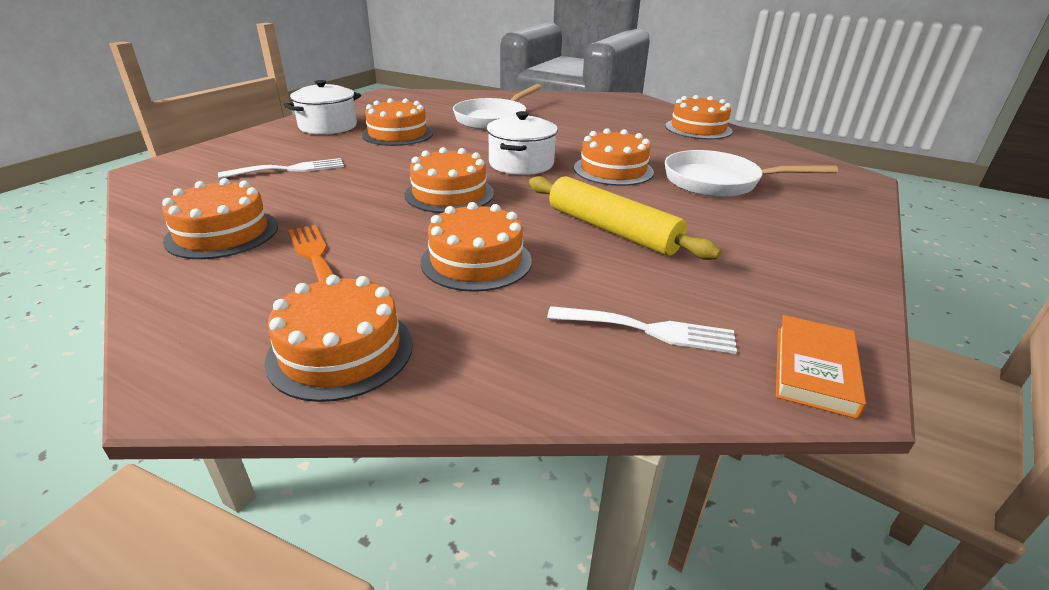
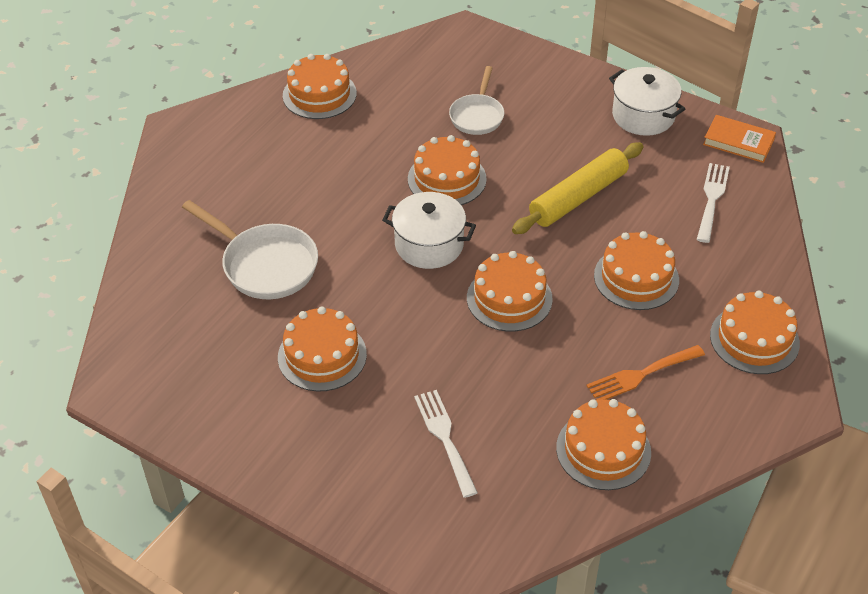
camera: 85 degrees left, 15 degrees up
(328, 126) = (283, 433): white pot -> white pot (643, 116)
(718, 182) = (477, 116): white pan -> white pan, size x0.65

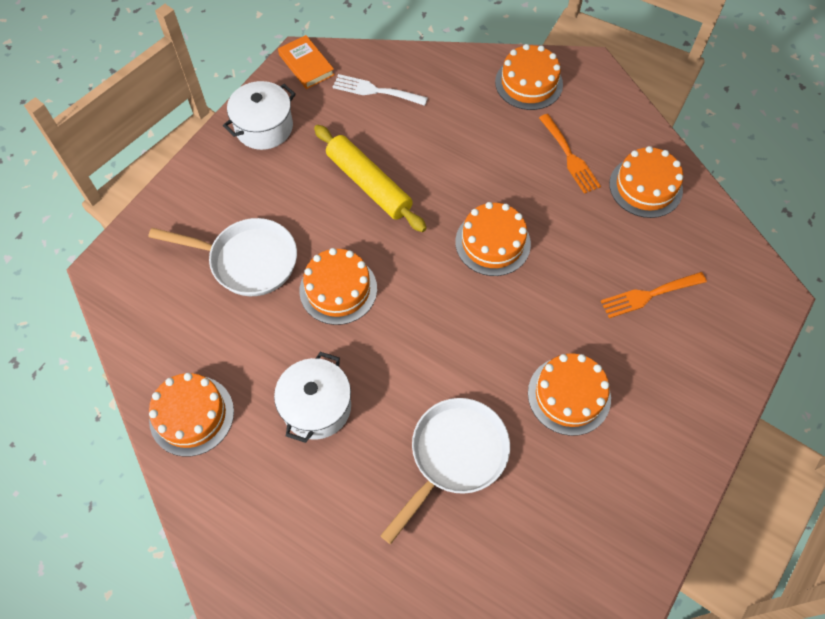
camera: 90 degrees left, 15 degrees up
(429, 245) = (427, 305): white pot -> white pot (316, 407)
(444, 438) = (649, 295): white fork -> orange fork
(477, 116) = (247, 261): white pan -> white pan, size x1.55
(636, 278) = (466, 150): orange cake -> none
(738, 142) = (306, 65): orange book -> orange book turned 60 degrees counterclockwise

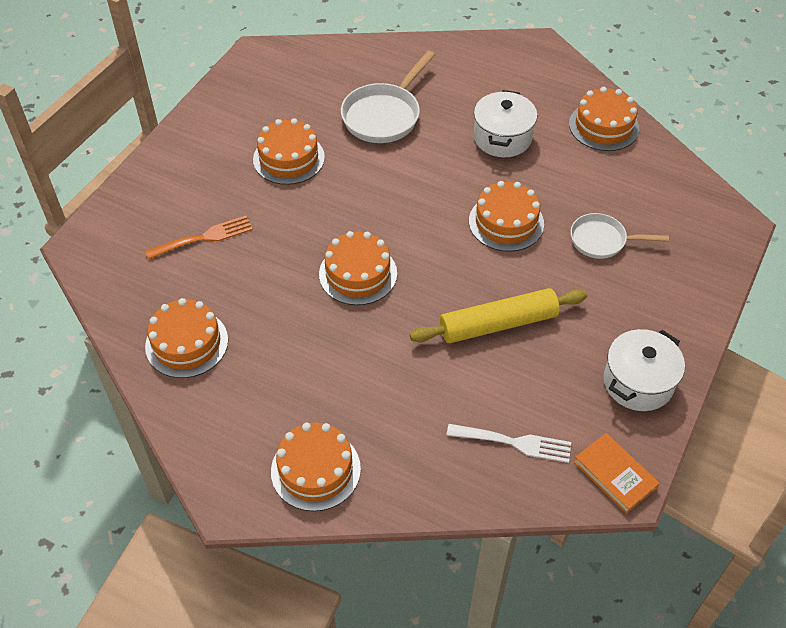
camera: 175 degrees right, 10 degrees down
(247, 261) = (602, 240): white pan -> white pan, size x0.65
(368, 184) = (498, 324): yellow rolling pin -> yellow rolling pin turned 60 degrees counterclockwise
(570, 157) = (269, 372): orange fork -> none

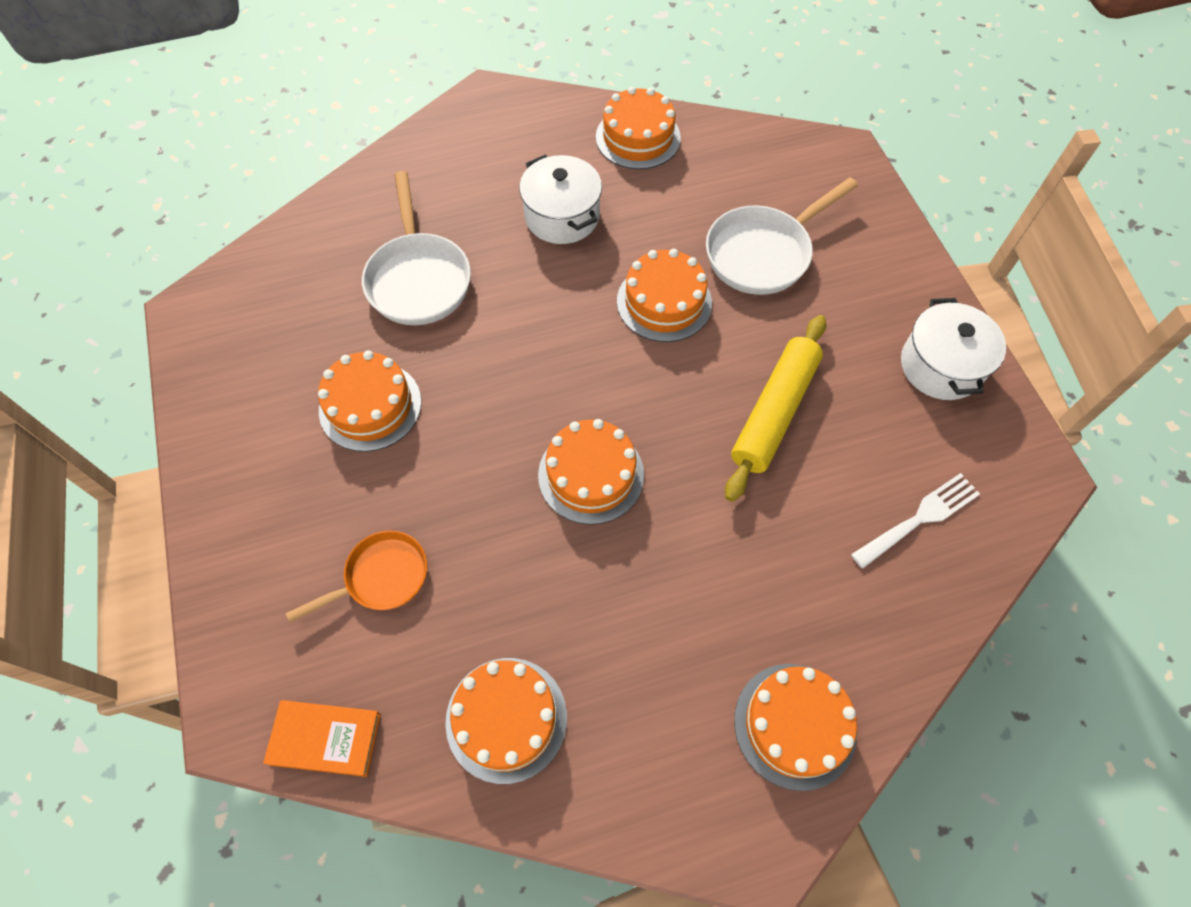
camera: 45 degrees left, 10 degrees up
(204, 237) = (381, 577): orange fork -> orange pan
(602, 240) = (763, 253): white pan -> white pan, size x1.55
(615, 475) = (1022, 471): orange book -> orange book (325, 739)

